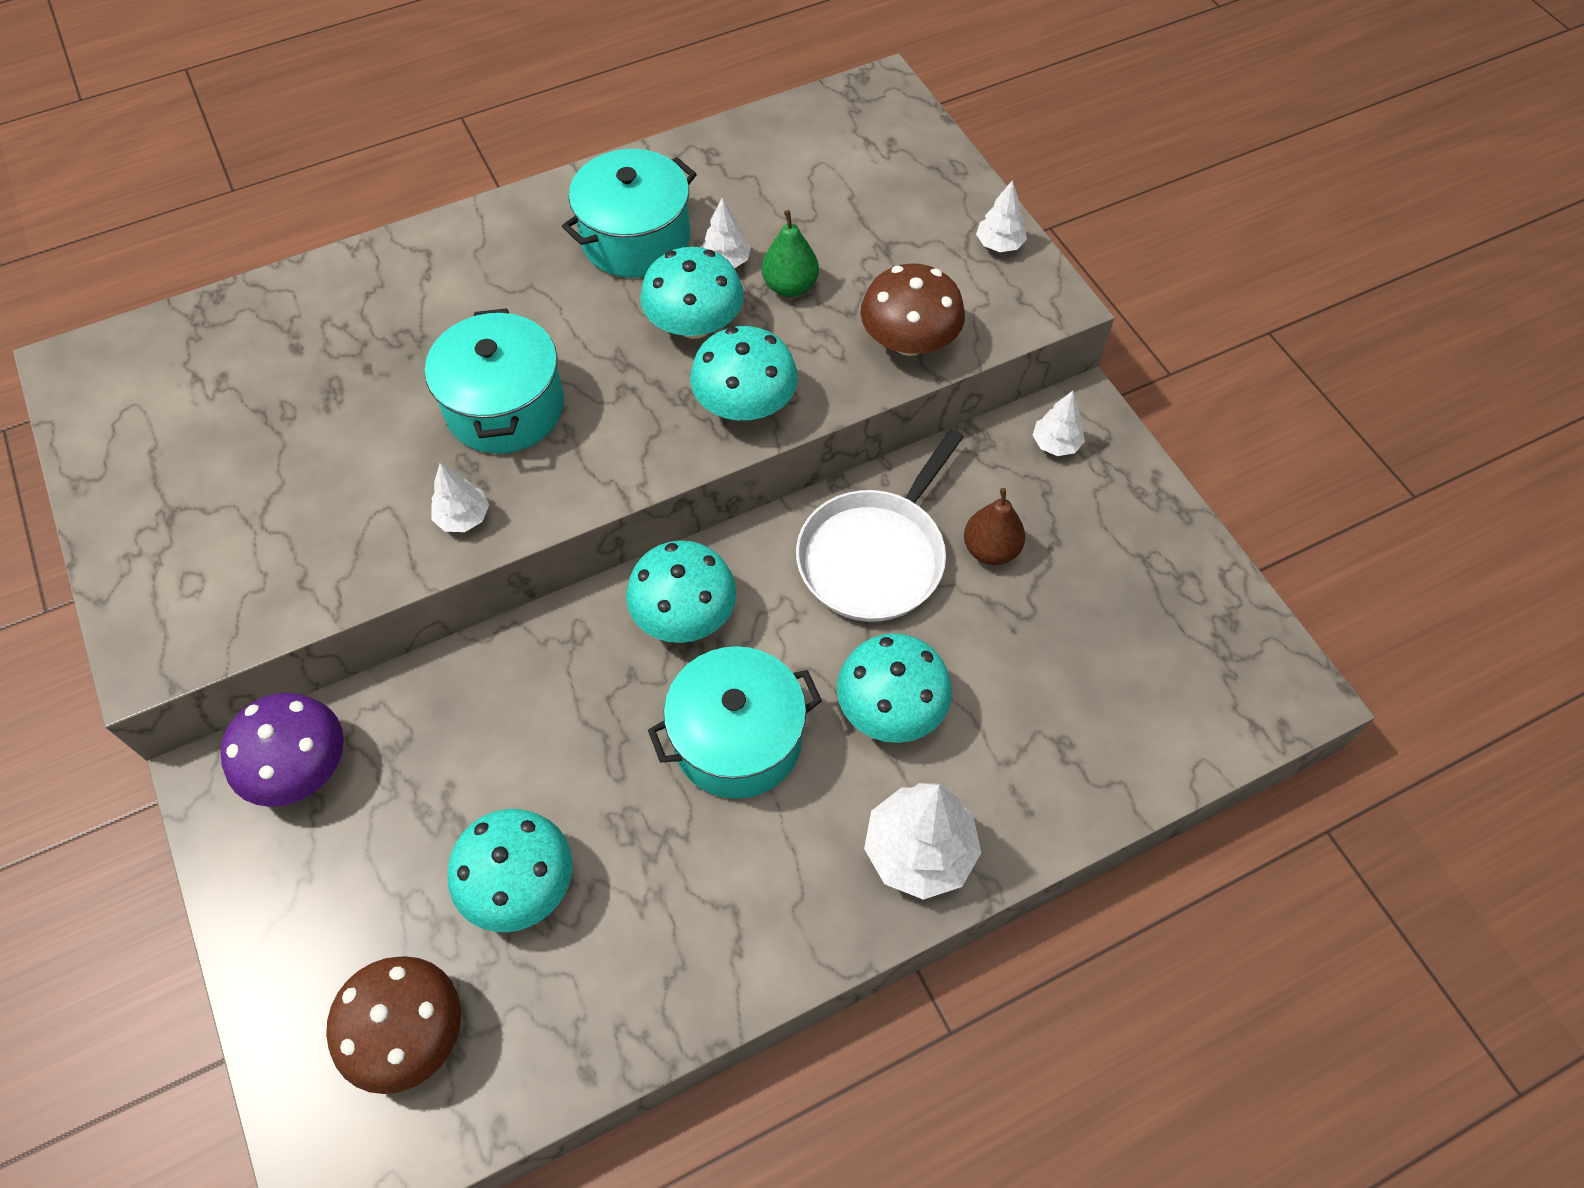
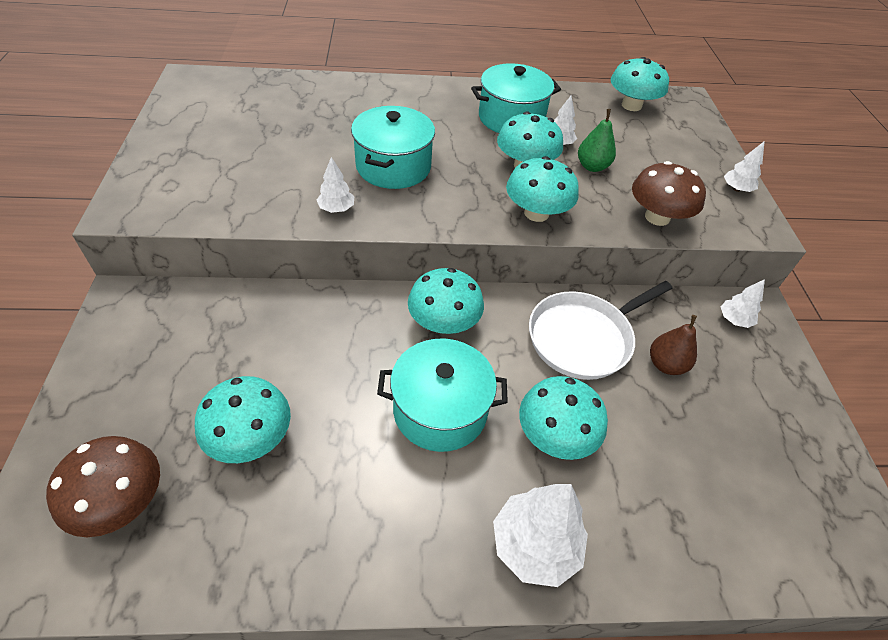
camera: 20 degrees right, 10 degrees down
(300, 767) = (171, 312): purple mushroom -> none
(804, 138) = (631, 105): none -> turquoise mushroom

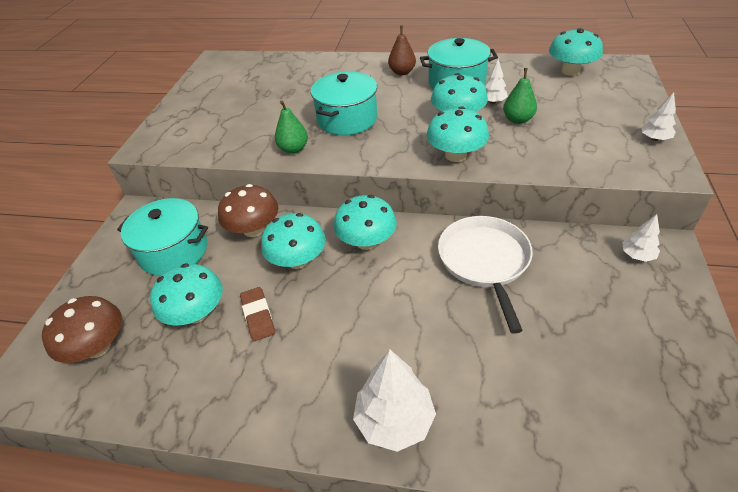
camera: 20 degrees right, 5 degrees down
(335, 432) = (258, 316): none -> brown eraser
(336, 209) = (293, 149): white tree -> green pear
(440, 410) = (345, 307): turquoise pot -> turquoise pot (174, 251)
(555, 435) = (437, 336): turquoise mushroom -> turquoise mushroom (297, 260)
(583, 338) = (484, 261): white pan -> white pan turned 105 degrees clockwise
(657, 217) = (567, 160): brown mushroom -> brown mushroom (254, 229)
(666, 364) = (557, 288): brown pear -> brown pear (402, 72)

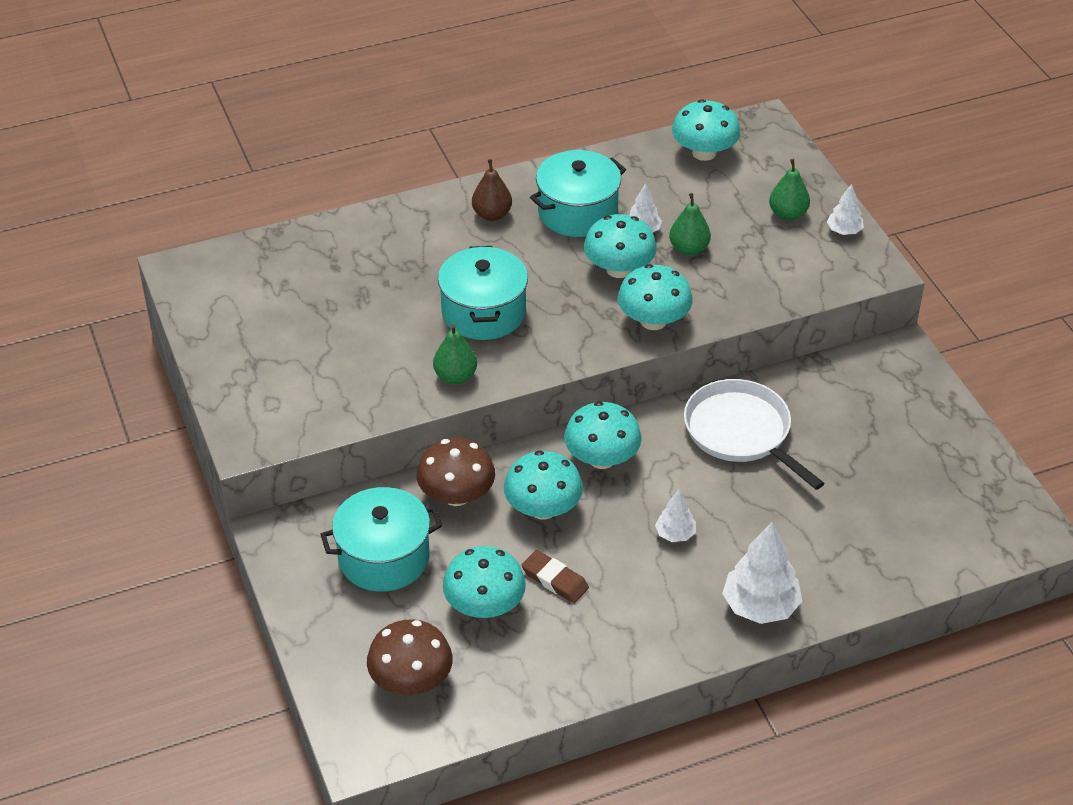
camera: 35 degrees left, 0 degrees up
(612, 117) = (788, 214): none -> green pear
(637, 255) = (879, 370): white tree -> white tree (675, 534)

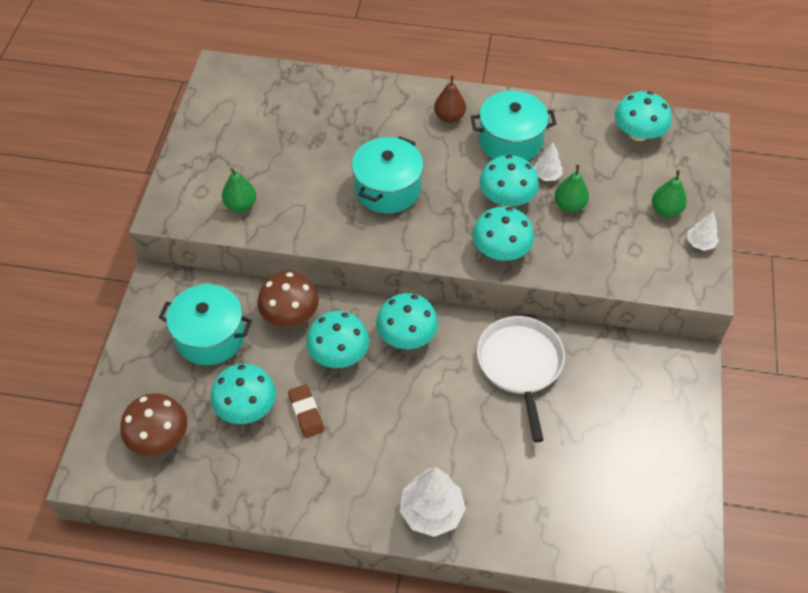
camera: 30 degrees right, 10 degrees up
(455, 376) = (332, 229): green pear -> green pear (240, 205)
(675, 534) = (413, 421): white tree -> none

